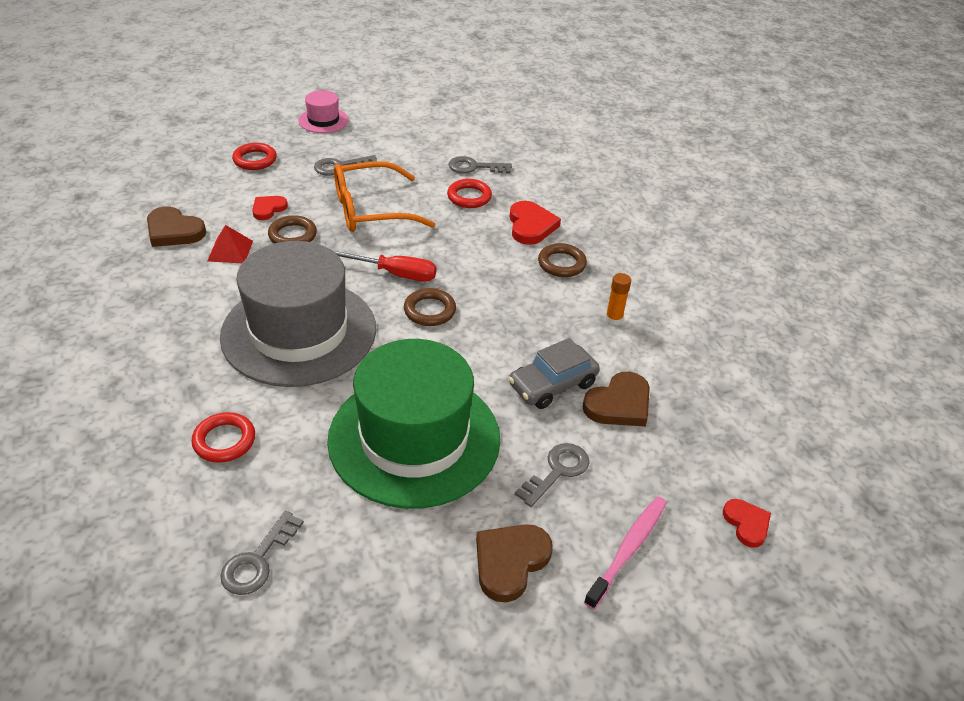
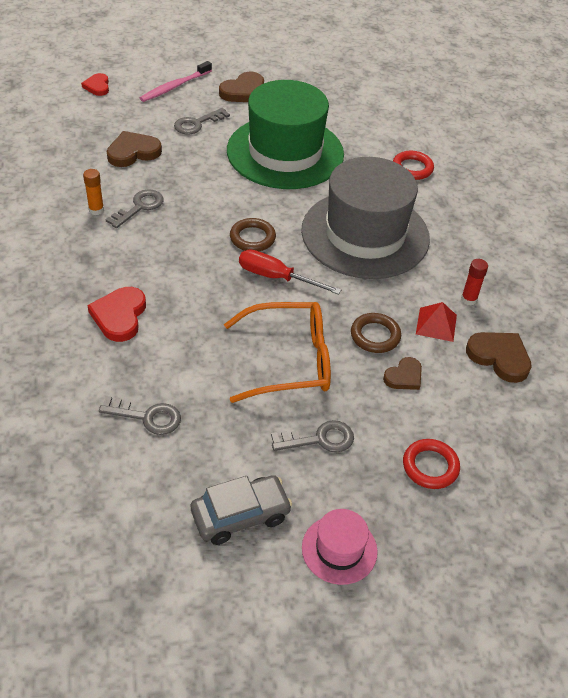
camera: 170 degrees left, 5 degrees up
(189, 276) = (468, 299): none -> red glue stick
(257, 560) = (383, 111): grey key -> grey key (139, 207)
(268, 209) = (404, 376): red heart -> brown heart
(469, 197) = (172, 366): red ring -> none
(552, 385) = (175, 170): grey car -> grey car (240, 515)
(561, 263) = (111, 267): brown ring -> none

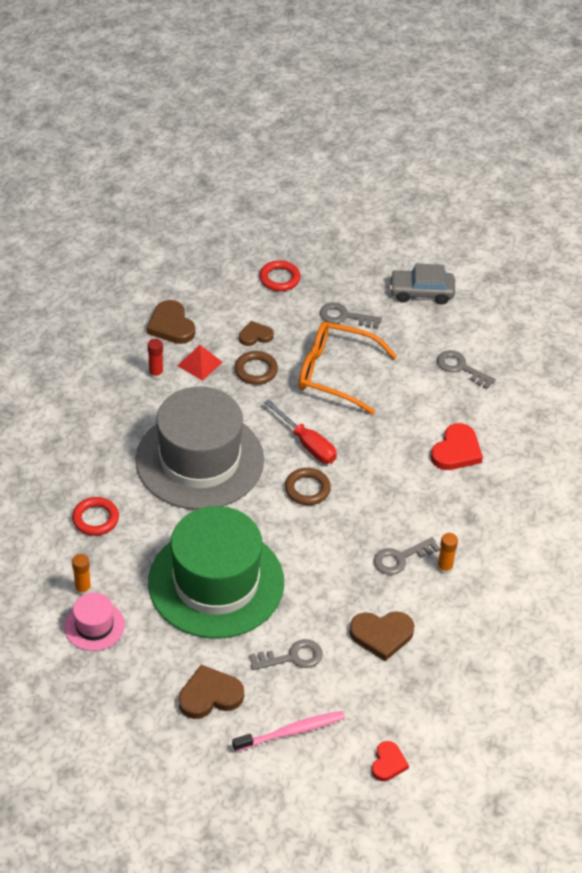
camera: 155 degrees left, 0 degrees up
(339, 549) = (368, 257): pink hat -> pink hat (94, 626)
(380, 124) = (83, 589): none -> orange glue stick

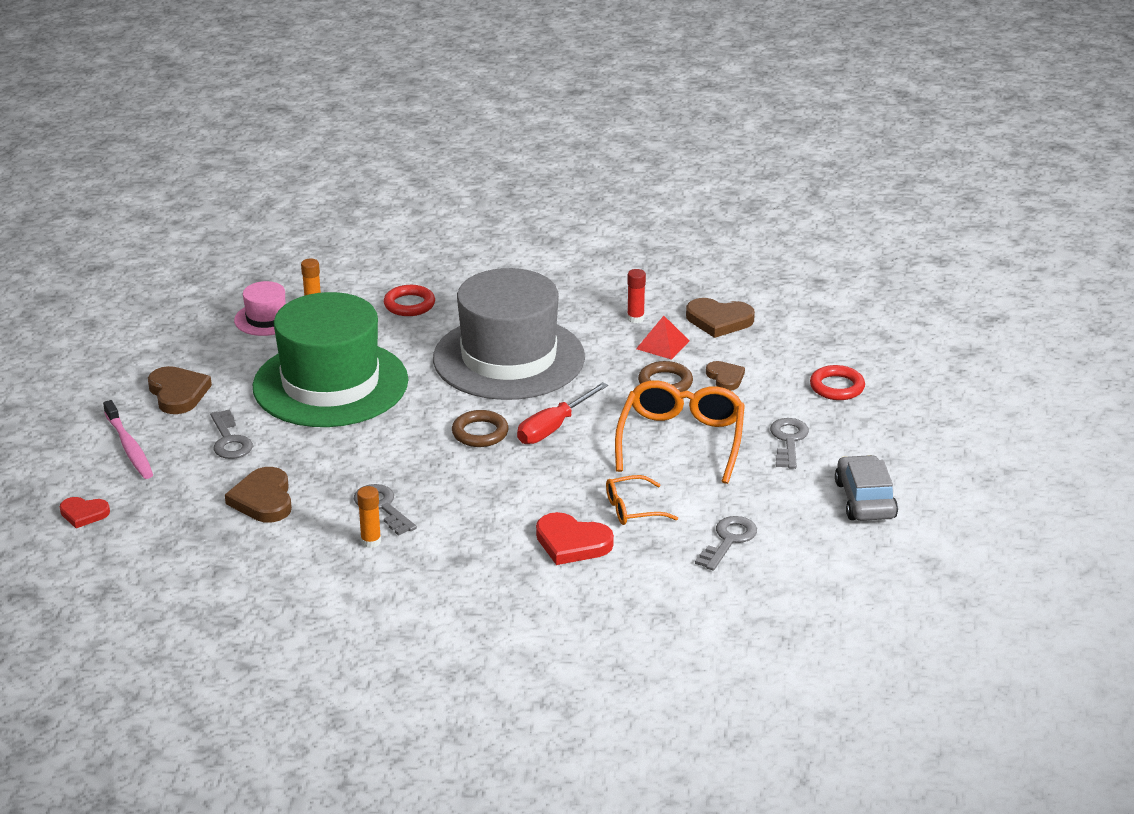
camera: 85 degrees right, 15 degrees down
(171, 325) = (719, 320): brown heart -> brown heart turned 135 degrees counterclockwise
(419, 412) = (632, 509): none -> orange glasses

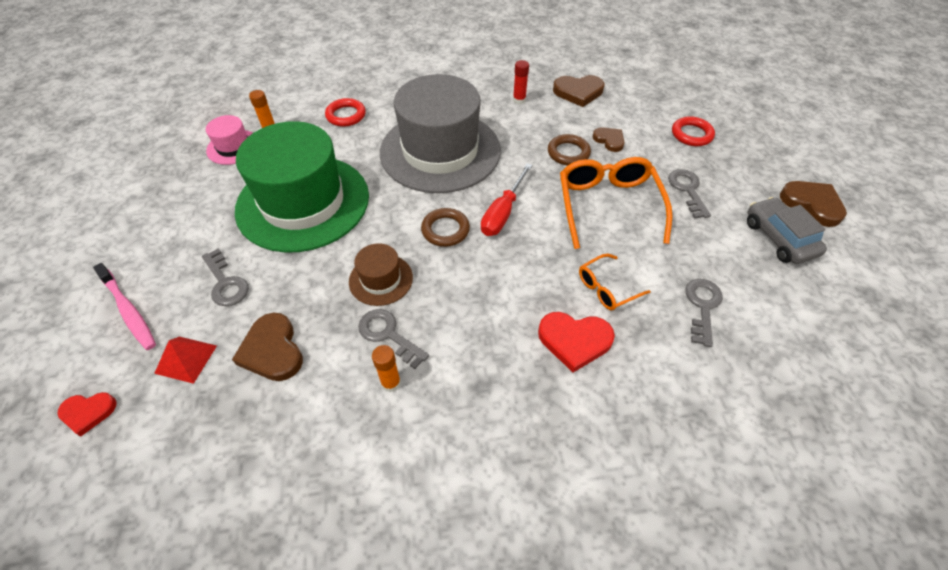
camera: 15 degrees left, 20 degrees up
(178, 393) = (168, 237): brown heart -> brown heart (812, 204)
(391, 463) = (381, 279): none -> brown hat
(662, 345) = (549, 119): red pyramid -> red pyramid (186, 359)

